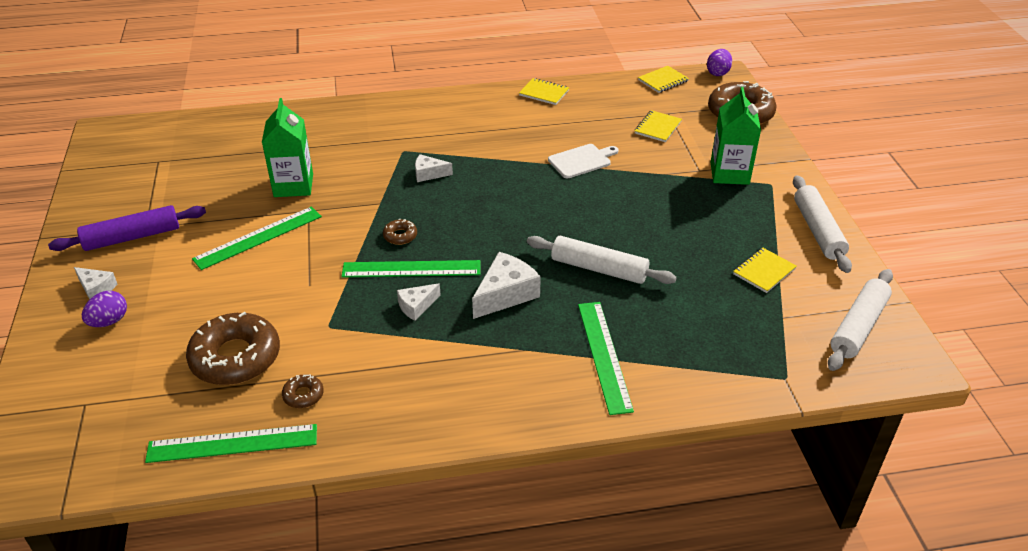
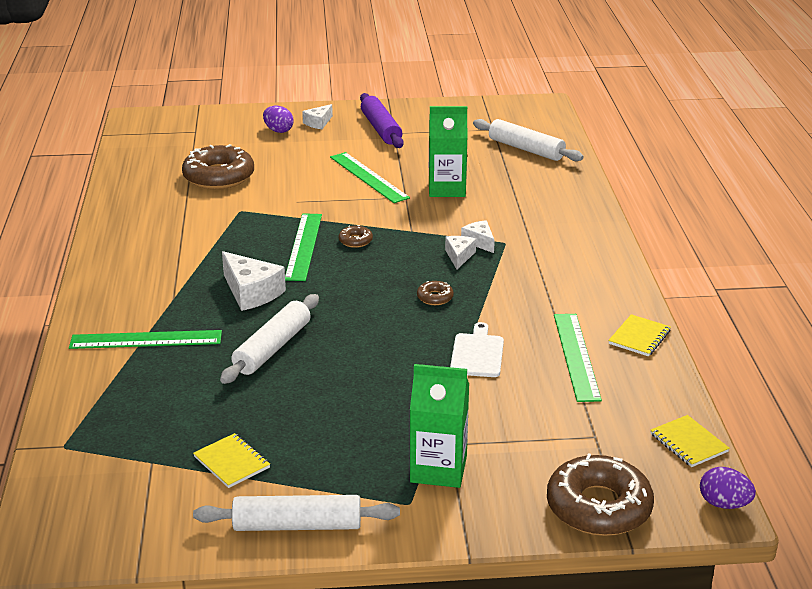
camera: 95 degrees right, 10 degrees down
(232, 443) = (131, 181): green ruler -> green ruler (576, 356)
(303, 395) = (166, 203): brown donut -> brown donut (435, 297)
(416, 306) = (250, 248): white cheese -> white cheese (479, 242)
(581, 161) = (477, 354): white cutting board -> white cutting board turned 150 degrees counterclockwise
(658, 128) = (554, 422): yellow notebook -> none
(858, 327) = (112, 518): white rolling pin -> white rolling pin (526, 149)

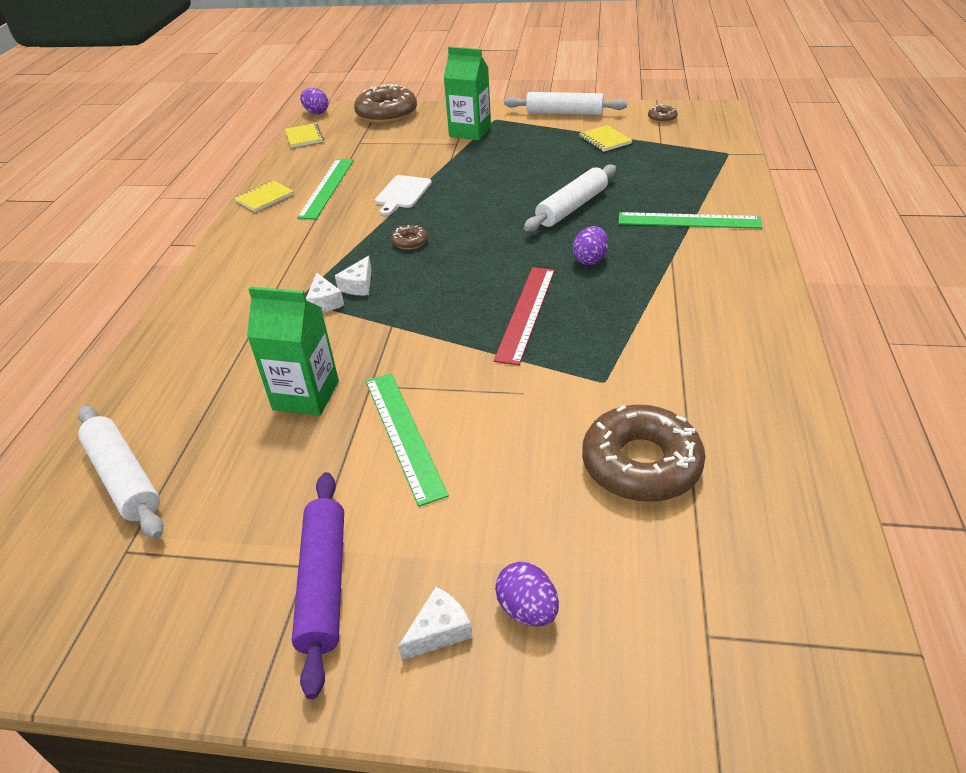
camera: 165 degrees left, 10 degrees up
(251, 292) = (590, 259): white cheese -> purple egg
(303, 246) = (526, 313): green ruler -> red ruler
(355, 241) = (463, 316): brown donut -> brown donut (662, 118)

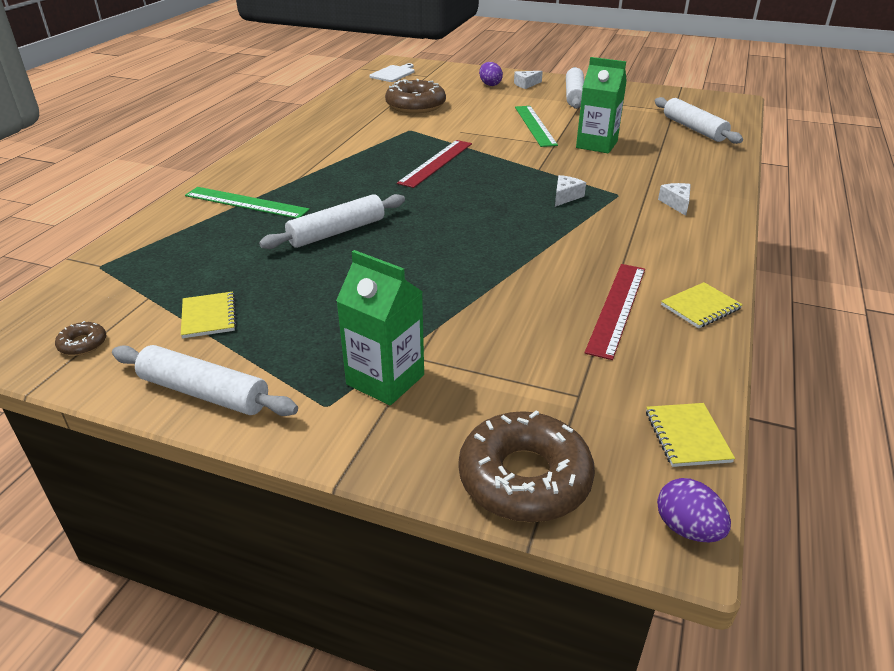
camera: 170 degrees left, 5 degrees down
(323, 584) = (574, 96): purple rolling pin -> white rolling pin
(324, 302) = (594, 189): white cheese -> white cheese (676, 203)
(327, 187) = (617, 308): green ruler -> red ruler
(402, 193) = (516, 281): white cutting board -> white cutting board (393, 73)
(410, 242) = (515, 224): brown donut -> none
(590, 259) = (361, 187): purple egg -> none

